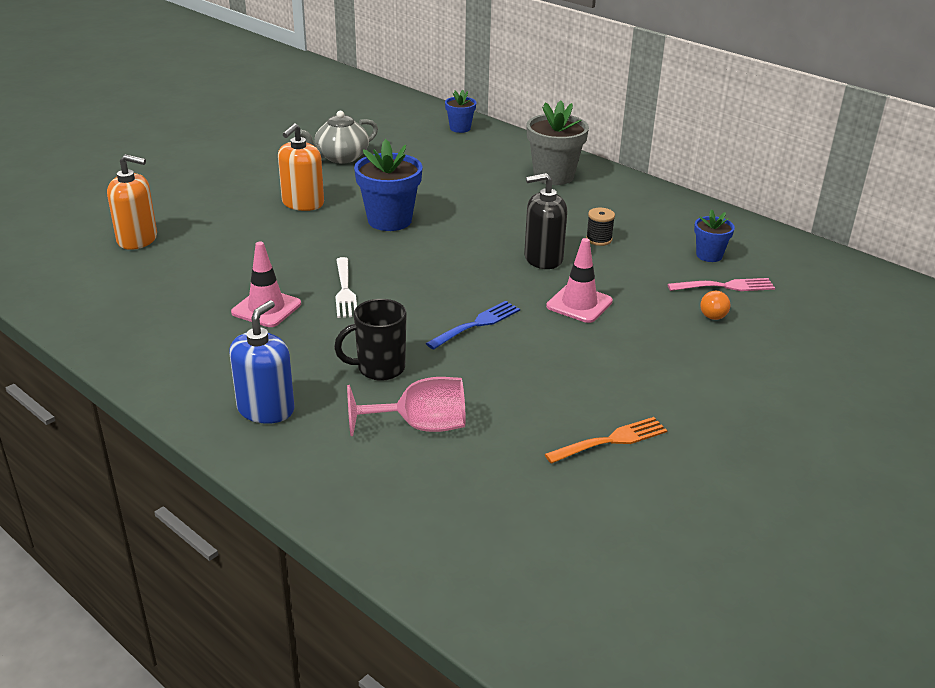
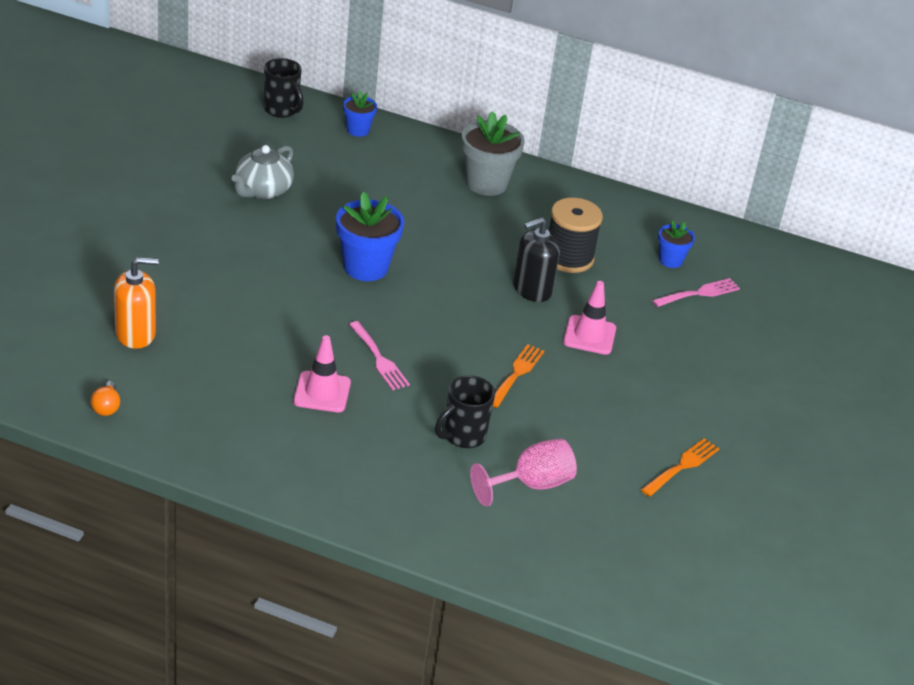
camera: 25 degrees left, 5 degrees up
(266, 409) = (396, 495): blue soap dispenser -> none
(303, 203) = (267, 259): orange soap dispenser -> none
(345, 290) = (379, 359): white fork -> pink fork
(403, 109) = (281, 110): none -> black mug
(477, 324) = (516, 374): blue fork -> orange fork
(599, 239) = (568, 258): black spool -> black spool, size x2.00
(714, 313) = (702, 325): orange light bulb -> orange light bulb (106, 407)

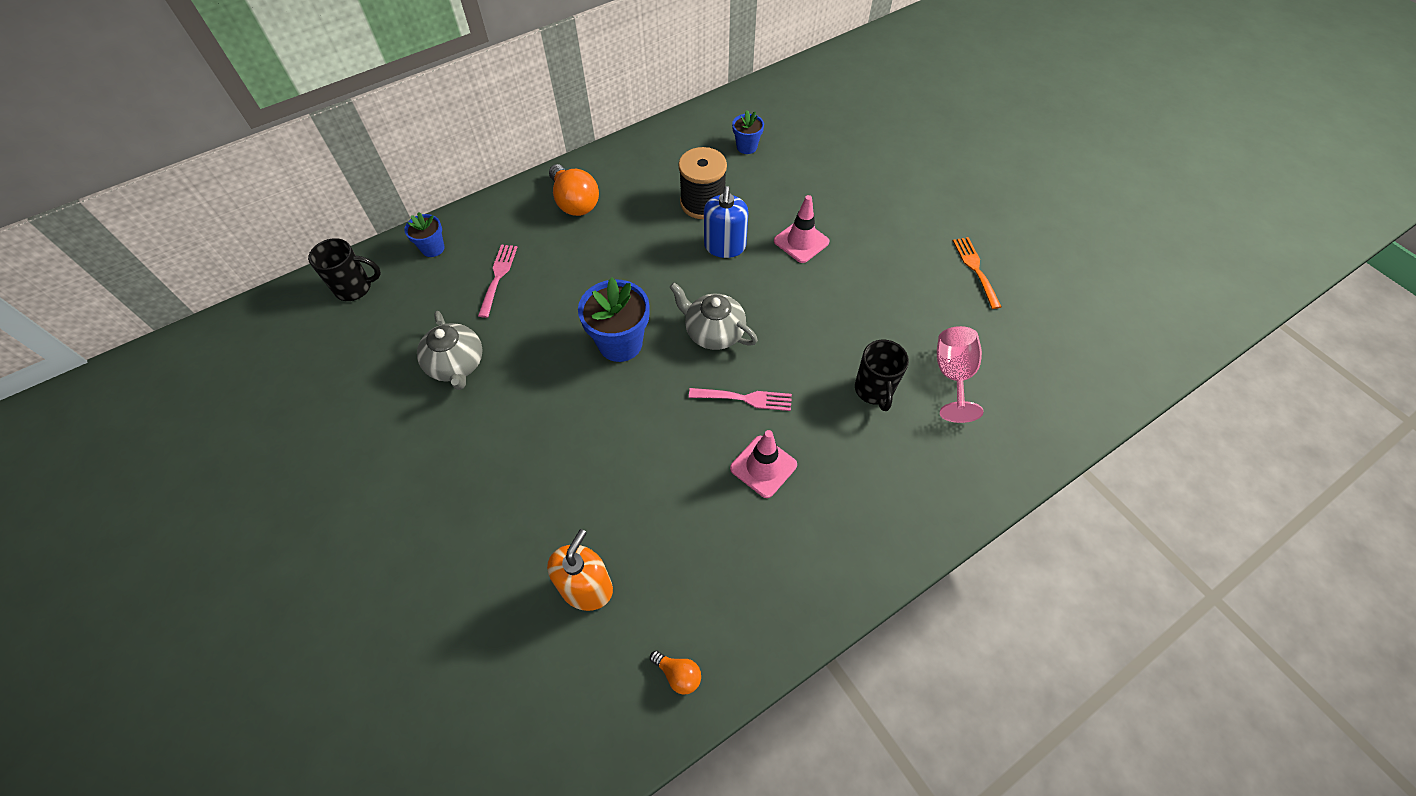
camera: 50 degrees left, 20 degrees up
(430, 316) = (713, 332): none -> grey teapot
(486, 183) = (574, 202): grey flower pot -> orange light bulb
(516, 374) = (819, 312): orange fork -> none
(532, 289) = (725, 246): black soap dispenser -> blue soap dispenser
(699, 293) = (793, 152): pink fork -> pink fork (498, 277)

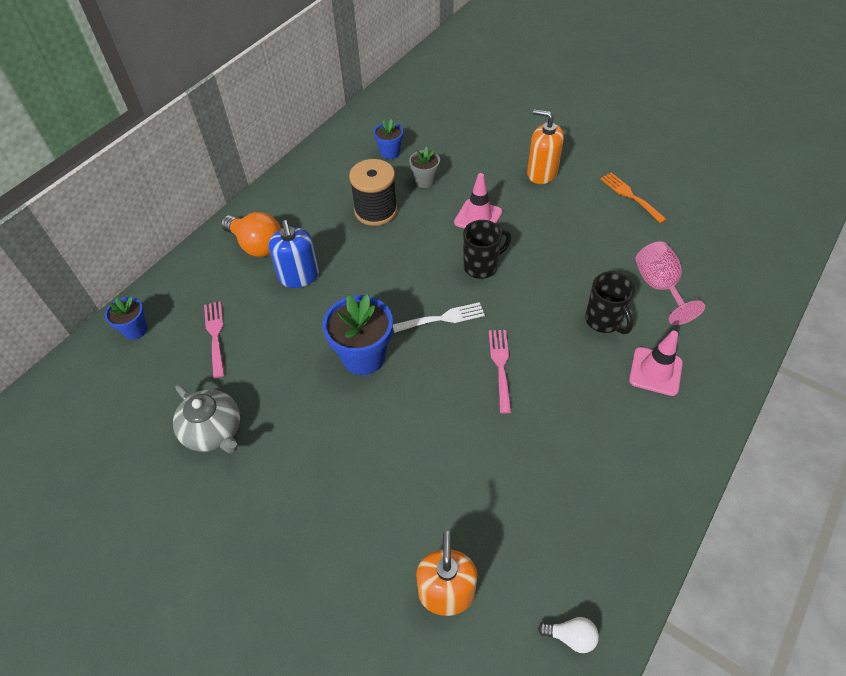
camera: 20 degrees left, 5 degrees down
(355, 288) = (71, 394): black mug -> black mug (481, 266)
(678, 674) = (571, 636): orange light bulb -> white light bulb
(713, 332) = (443, 318): grey teapot -> white fork
(725, 246) = (414, 241): blue soap dispenser -> blue soap dispenser (299, 276)
(745, 398) = (500, 366): pink fork -> pink fork turned 75 degrees counterclockwise
(763, 466) = (547, 419): pink traffic cone -> pink traffic cone (655, 371)
(767, 187) = (425, 181): none -> grey flower pot
(892, 215) = (541, 173): none -> orange soap dispenser

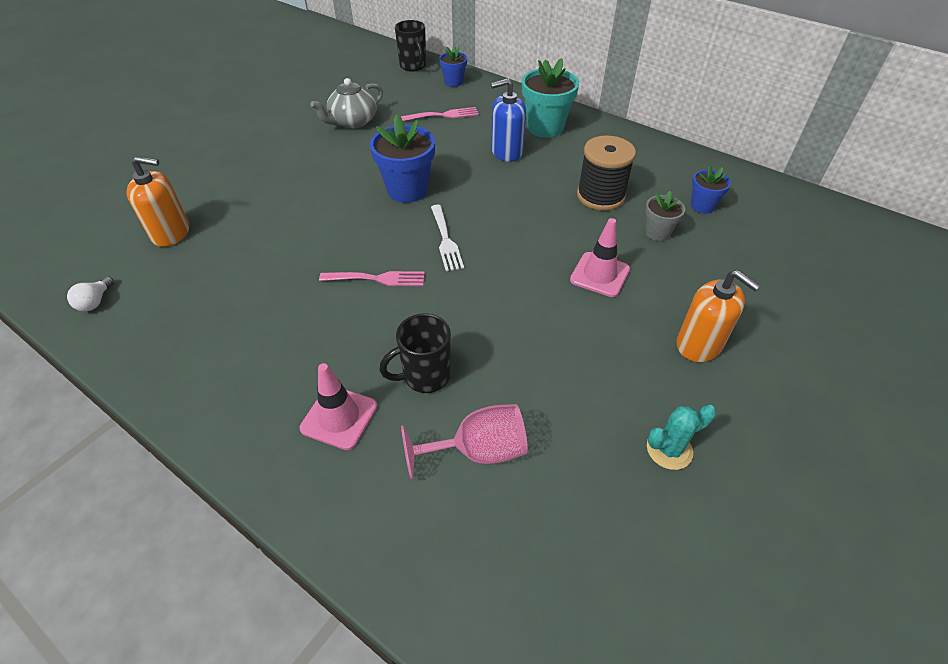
camera: 90 degrees right, 5 degrees down
(257, 245) = (545, 128): orange light bulb -> turquoise flower pot
(481, 266) = (518, 273): black mug -> black mug (413, 66)
(541, 173) = (699, 344): orange soap dispenser -> orange soap dispenser turned 105 degrees clockwise
(630, 196) = (669, 449): orange fork -> turquoise cactus

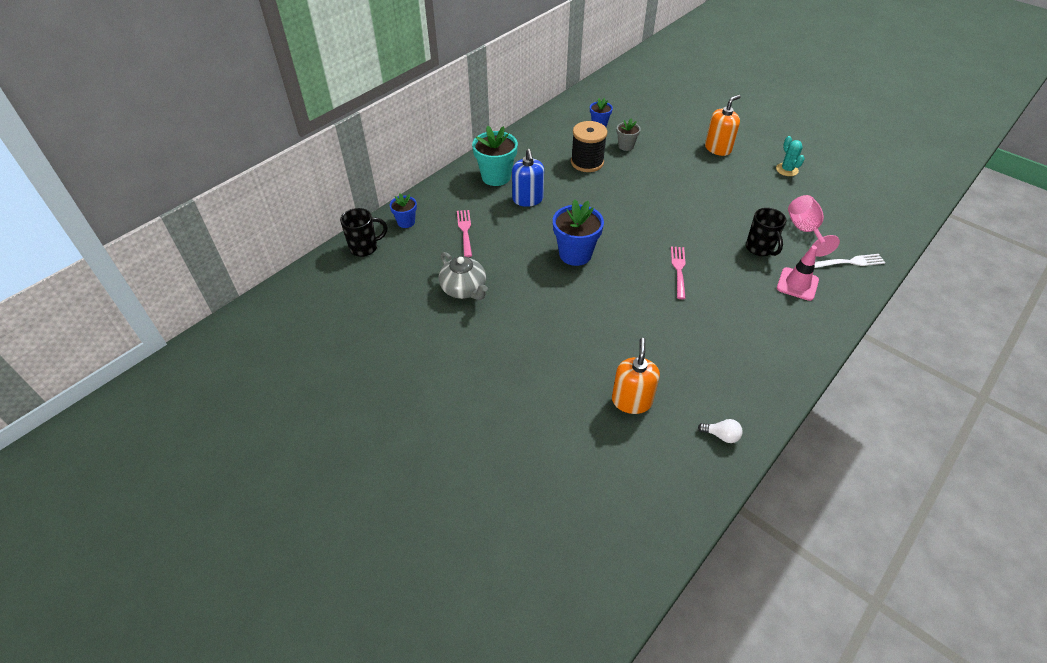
camera: 85 degrees left, 0 degrees up
(446, 240) = (636, 236): white fork -> white fork (851, 262)
(599, 274) = (666, 173): pink traffic cone -> none

